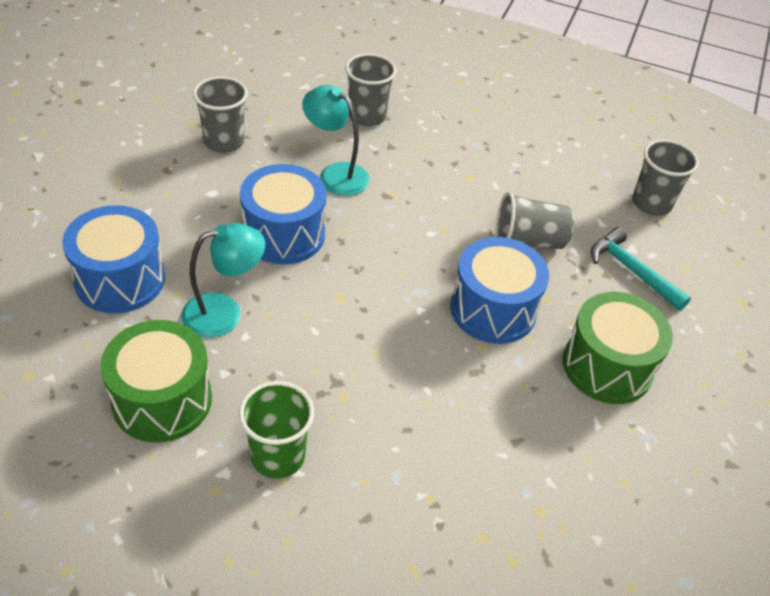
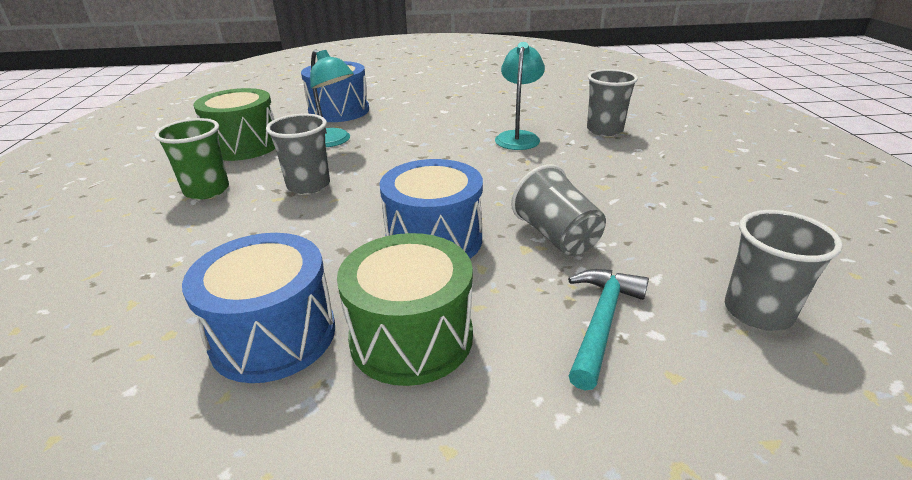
camera: 70 degrees right, 15 degrees down
(224, 142) = (497, 101): grey cup -> grey cup (308, 185)
(283, 234) = (429, 138): blue drum -> blue drum (273, 335)

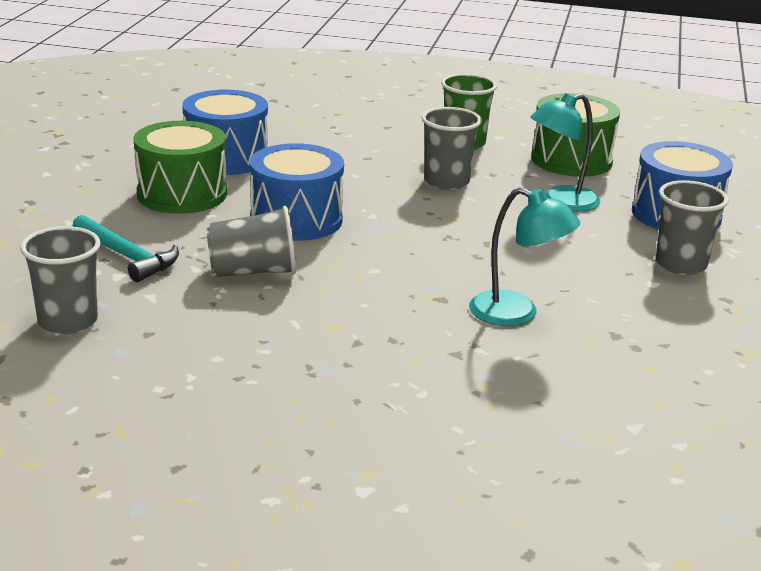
camera: 105 degrees right, 5 degrees down
(604, 130) = (509, 390): grey cup -> grey cup (681, 264)

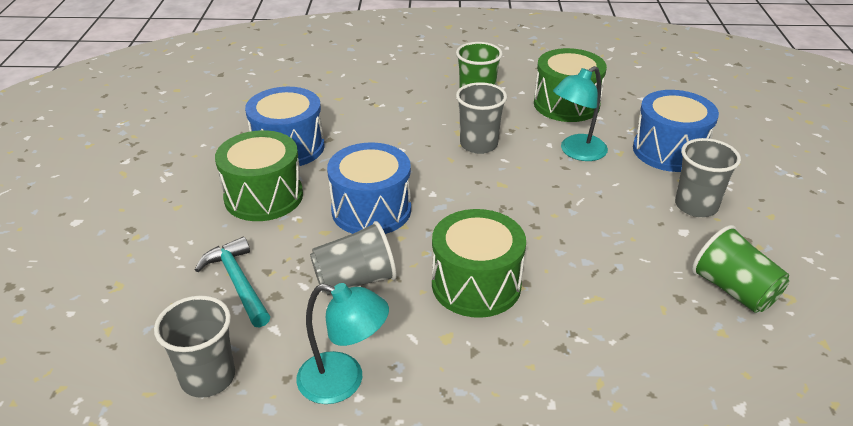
camera: 10 degrees left, 10 degrees up
(127, 257) = (238, 282): turquoise hammer -> turquoise hammer turned 150 degrees counterclockwise
(385, 293) = (476, 284): none -> green drum
(517, 314) = (592, 289): turquoise lamp -> turquoise lamp (343, 381)
(684, 337) = (733, 290): none -> green cup

